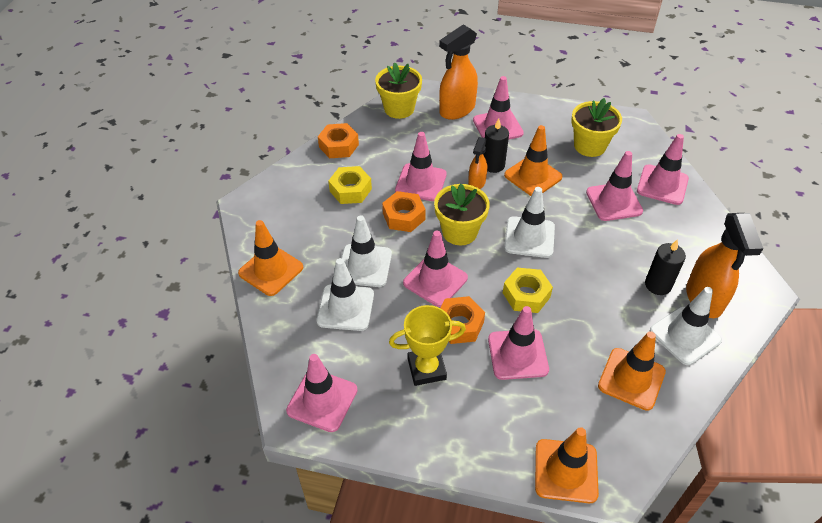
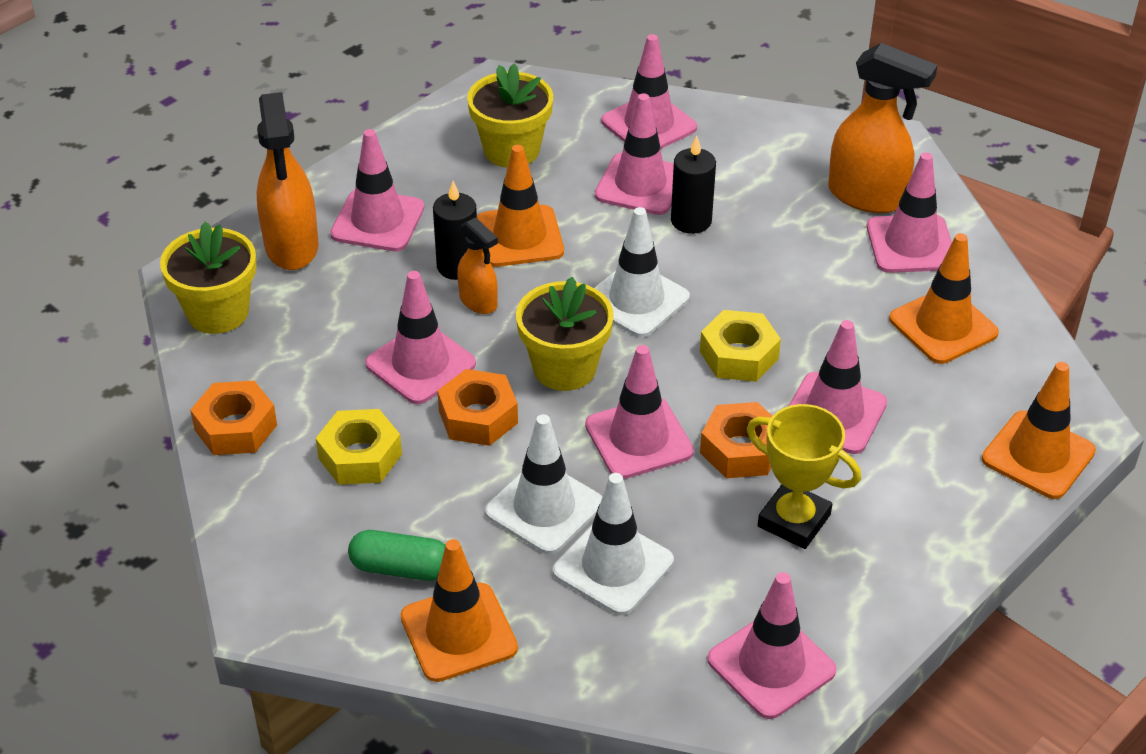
camera: 60 degrees left, 5 degrees down
(295, 234) = (401, 568): none -> green capsule
(426, 369) = (794, 520): yellow trophy -> yellow trophy turned 75 degrees counterclockwise
(658, 285) = (816, 223): black candle -> black candle (691, 221)
(685, 336) = (911, 244): white traffic cone -> pink traffic cone

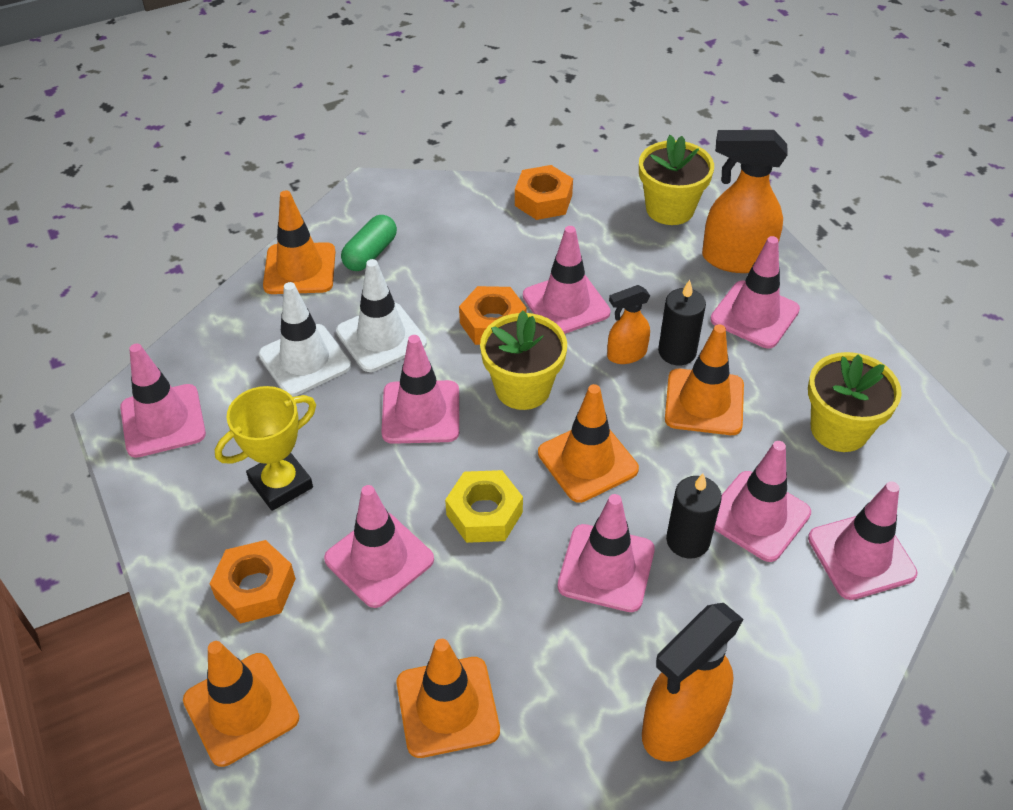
camera: 110 degrees right, 5 degrees up
(360, 456) = (484, 254): yellow nut -> none
(636, 300) = (587, 461): white traffic cone -> orange traffic cone
(740, 450) = (374, 475): orange nut -> orange nut (255, 588)
(911, 244) = (584, 734): pink traffic cone -> pink traffic cone (606, 568)

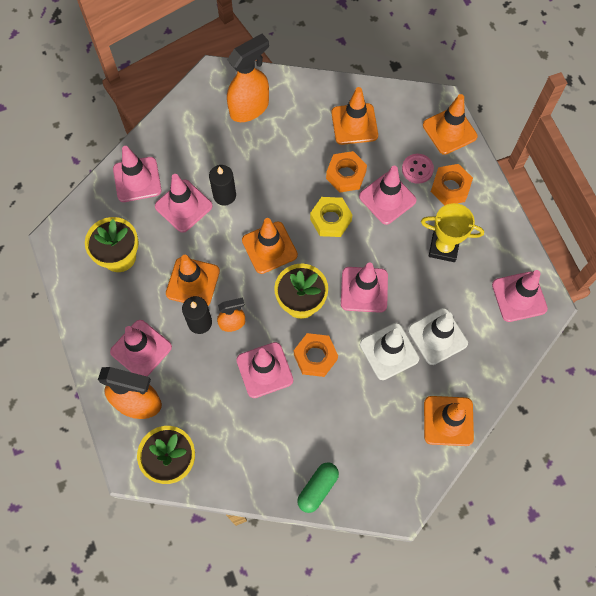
camera: 175 degrees left, 20 degrees up
(281, 484) = (443, 247): yellow trophy -> yellow trophy turned 45 degrees clockwise
(317, 620) = (417, 169): none -> pink button
(370, 253) = (398, 432): green capsule -> green capsule (318, 488)
(543, 200) = (266, 480): orange nut -> orange nut (346, 175)
(606, 568) = (270, 184): pink traffic cone -> none

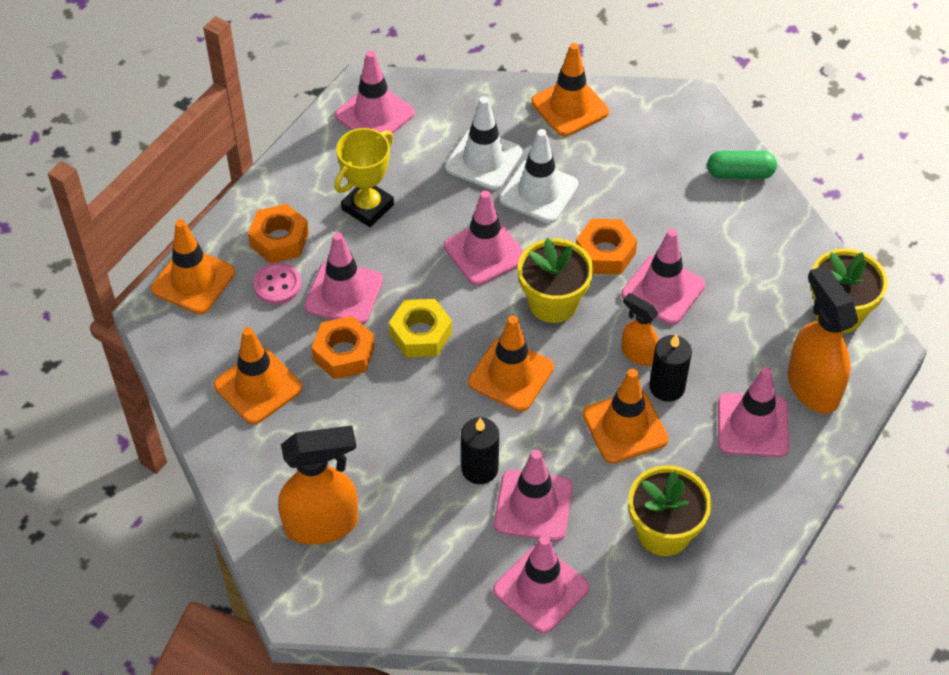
camera: 125 degrees left, 15 degrees down
(249, 108) = (322, 524): orange spray bottle -> orange spray bottle turned 150 degrees clockwise
(443, 247) = (367, 207): yellow trophy -> yellow trophy turned 60 degrees clockwise

